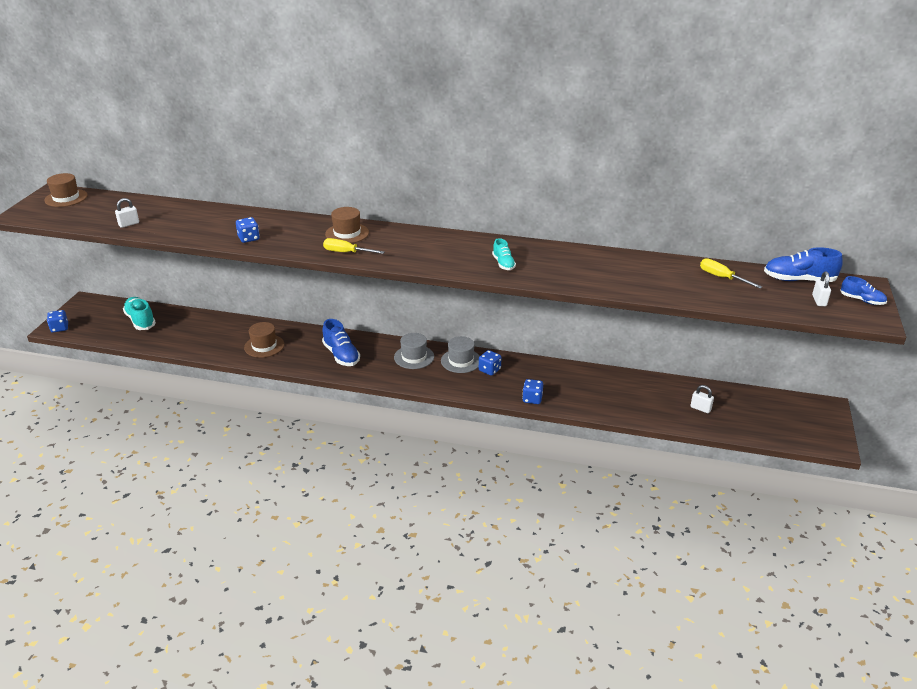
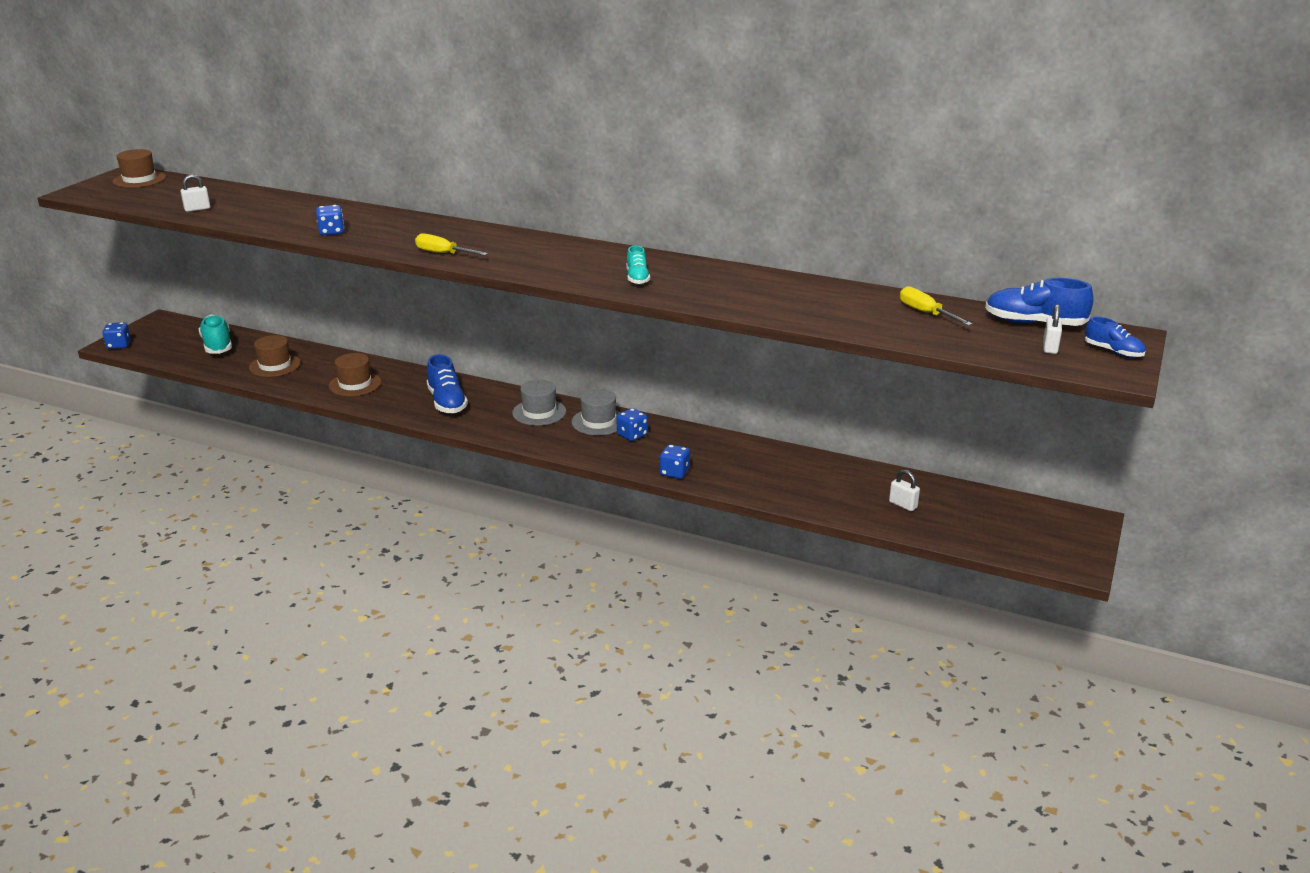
camera: 10 degrees right, 5 degrees down
(347, 233) = (455, 234): brown hat -> brown hat (275, 365)

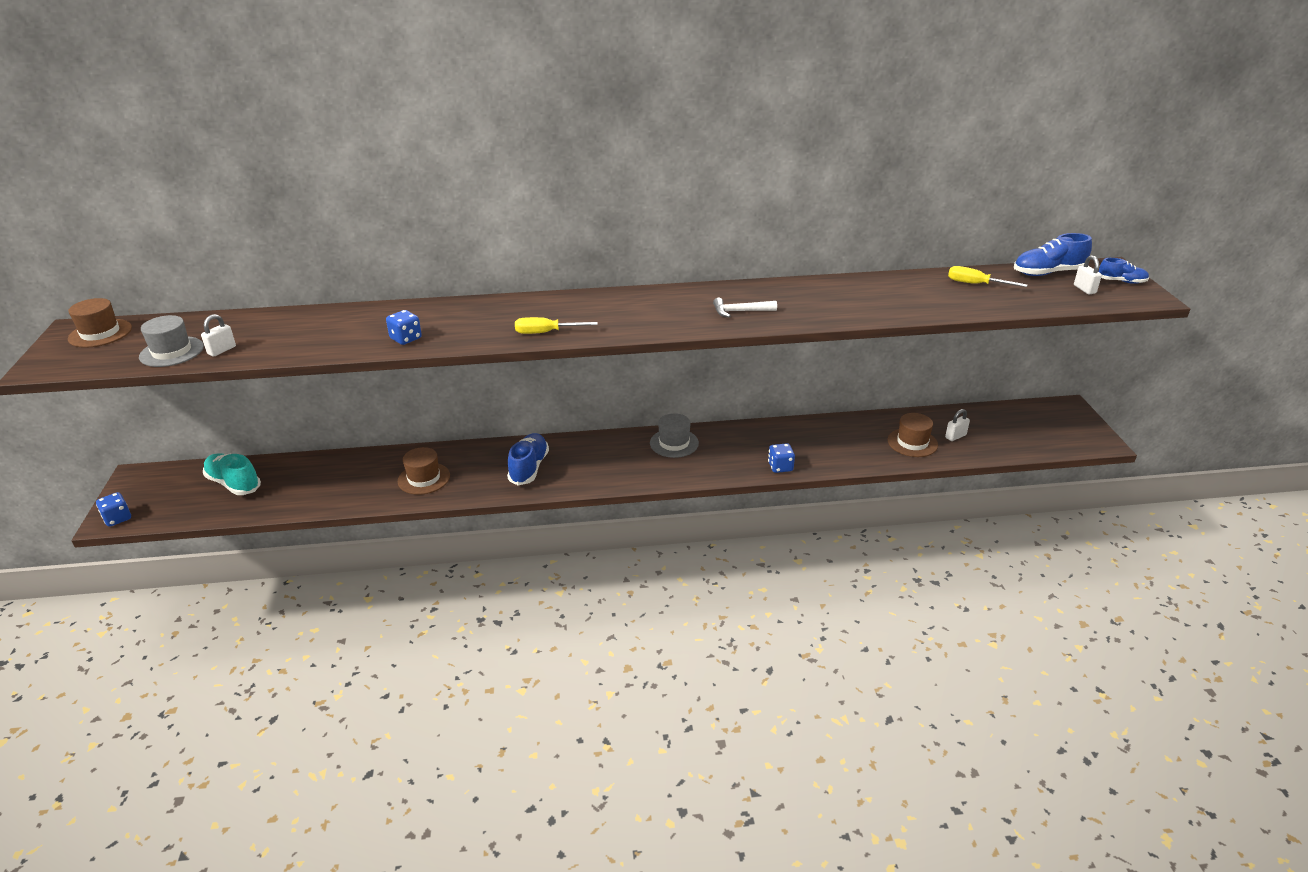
camera: 30 degrees left, 5 degrees up
(275, 365) = (321, 485): brown hat -> brown hat (912, 442)
(447, 402) = (529, 468): blue shoe -> blue shoe turned 120 degrees counterclockwise
(539, 412) = (617, 451): grey hat -> grey hat (171, 352)
(632, 435) = (713, 446): blue dice -> none
(637, 278) = (740, 311): turquoise shoe -> white hammer
(903, 505) = (955, 436): white padlock -> white padlock turned 45 degrees counterclockwise

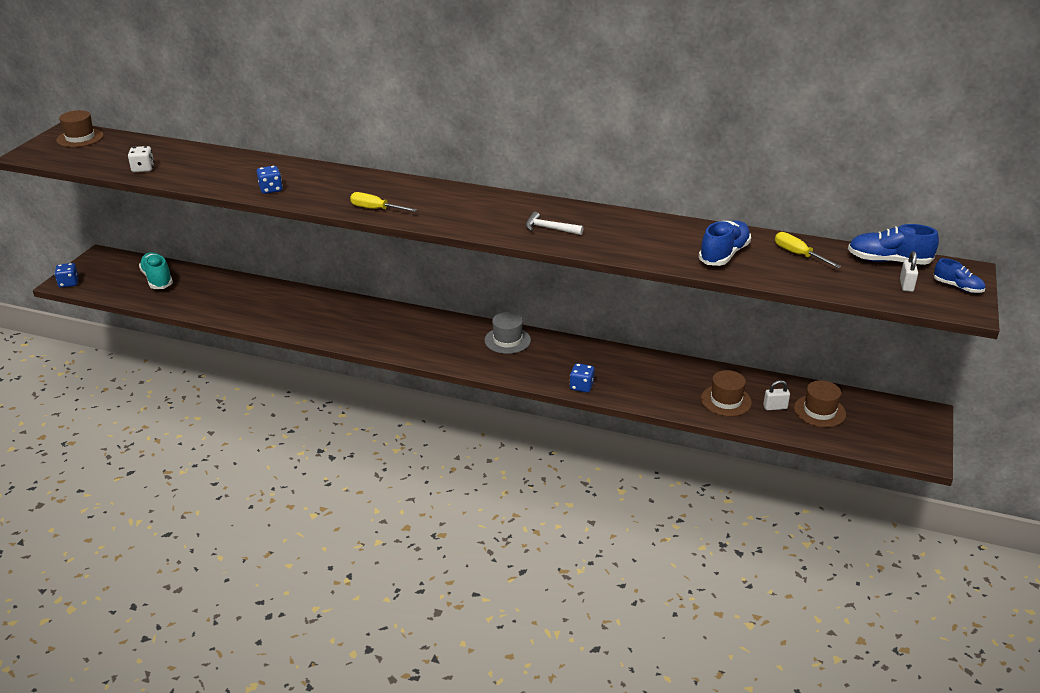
camera: 25 degrees right, 0 degrees up
(171, 352) = (111, 162): grey hat -> none
(222, 350) = (143, 169): white padlock -> white dice
(424, 478) = (289, 313): brown hat -> brown hat (819, 411)
(529, 468) = (373, 327): blue shoe -> blue shoe (724, 254)

